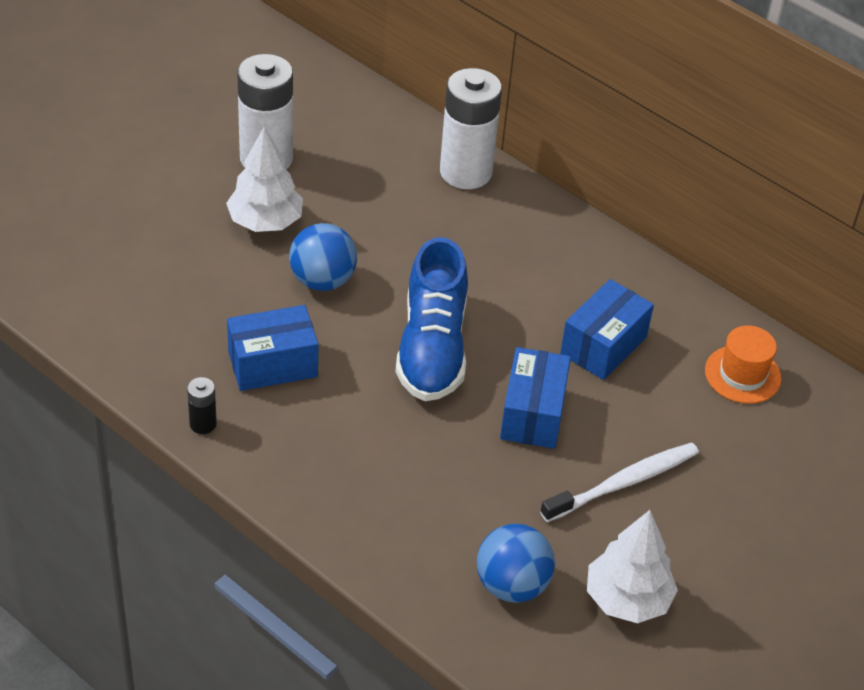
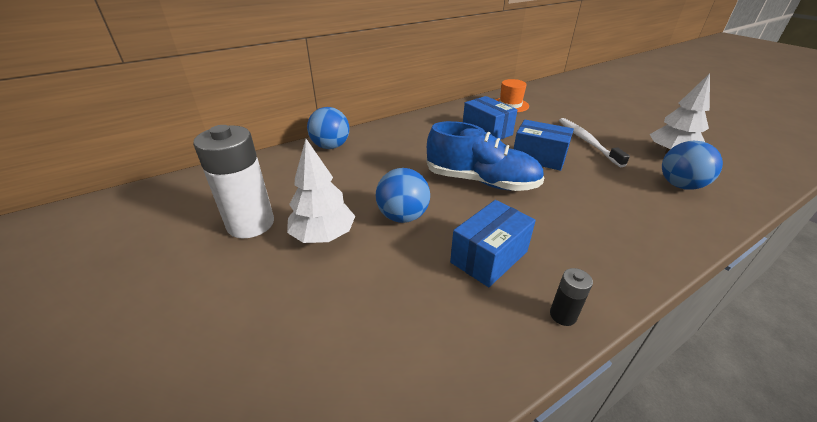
camera: 70 degrees left, 10 degrees down
(273, 364) = (489, 257): blue box -> blue box turned 45 degrees clockwise
(465, 172) = (331, 146): white battery -> blue ball

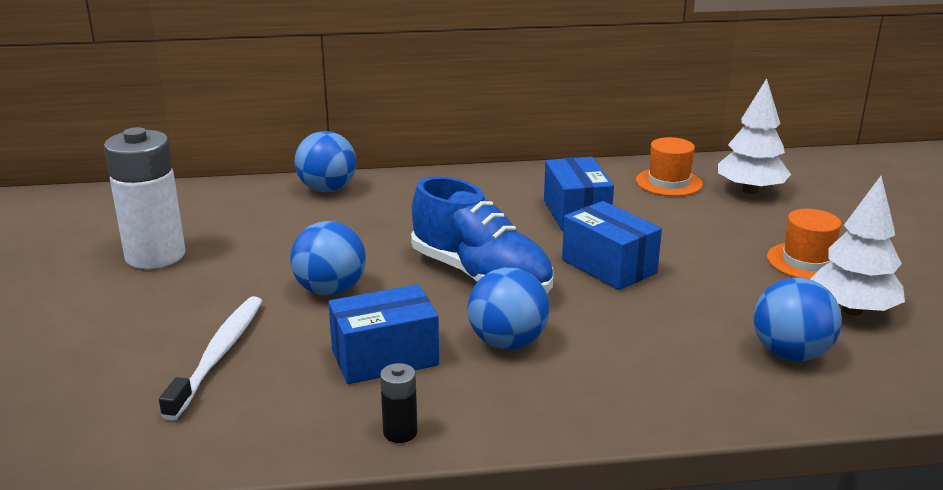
camera: 25 degrees right, 10 degrees down
(323, 235) = (220, 287): white tree -> white tree (750, 190)
(545, 222) = (507, 342): none -> blue ball
(587, 141) = (725, 262): white toothbrush -> white toothbrush (219, 355)
(620, 133) = (806, 261): none -> orange hat

